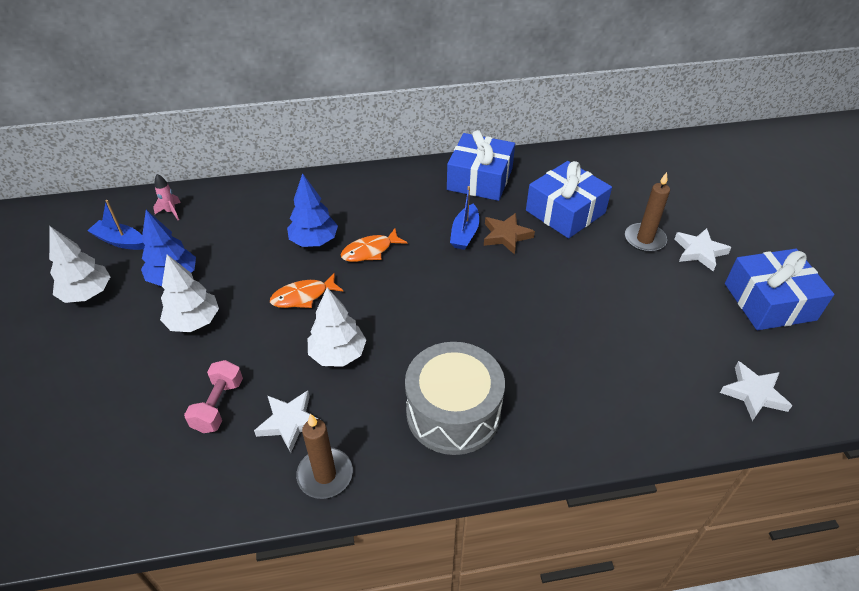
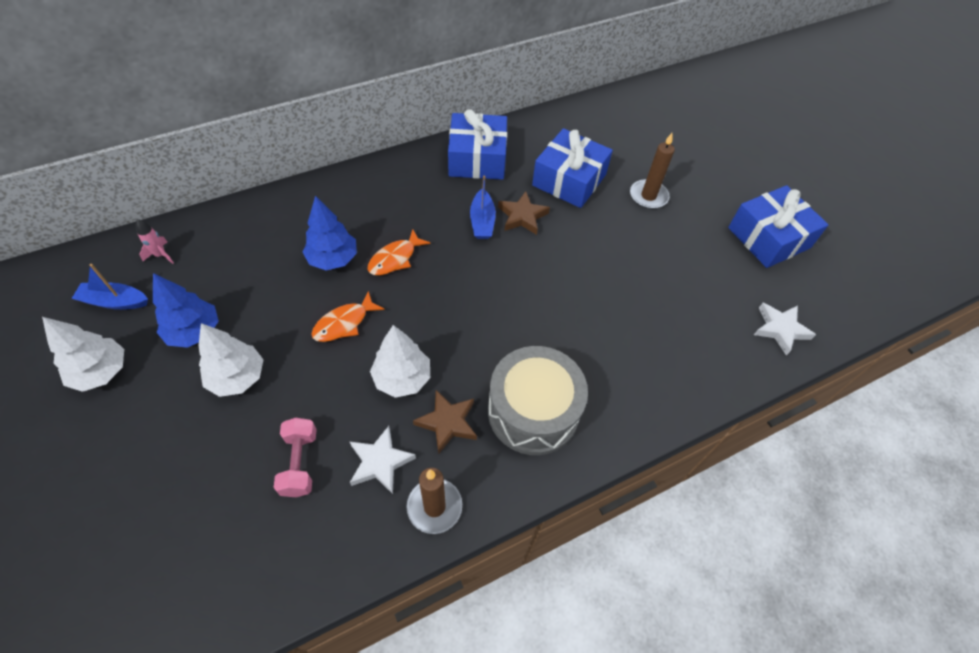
camera: 20 degrees left, 10 degrees up
(365, 402) = (447, 422): none -> brown star
(699, 252) = (698, 199): white star -> none

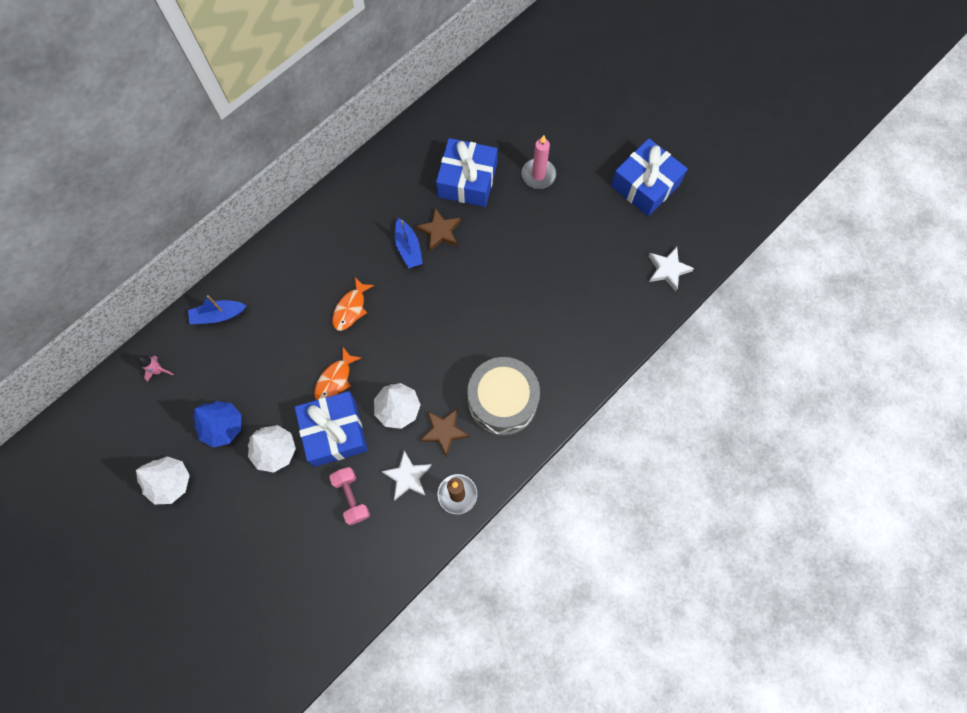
camera: 15 degrees left, 15 degrees up
(115, 301) = (146, 423): blue boat -> blue boat (218, 315)
(333, 259) = (301, 326): blue tree -> none
(477, 158) = (381, 184): blue gift -> blue gift (334, 432)
(648, 196) = (538, 175): brown candle -> pink candle

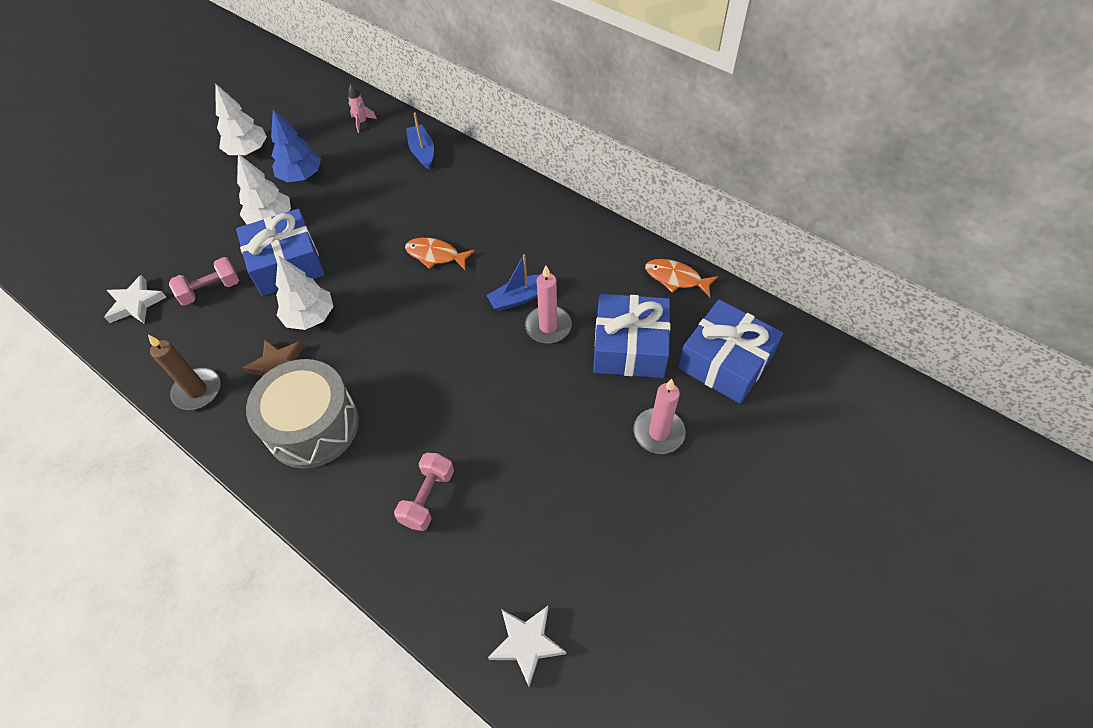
camera: 85 degrees right, 15 degrees down
(335, 379) = (349, 255): orange fish -> orange fish (676, 278)
(407, 477) = (226, 338): white star -> white star (135, 304)
(440, 231) = (548, 326): brown star -> pink candle
(569, 322) = (427, 497): none -> pink dumbbell
(645, 185) = (678, 594): blue gift -> blue gift (725, 362)

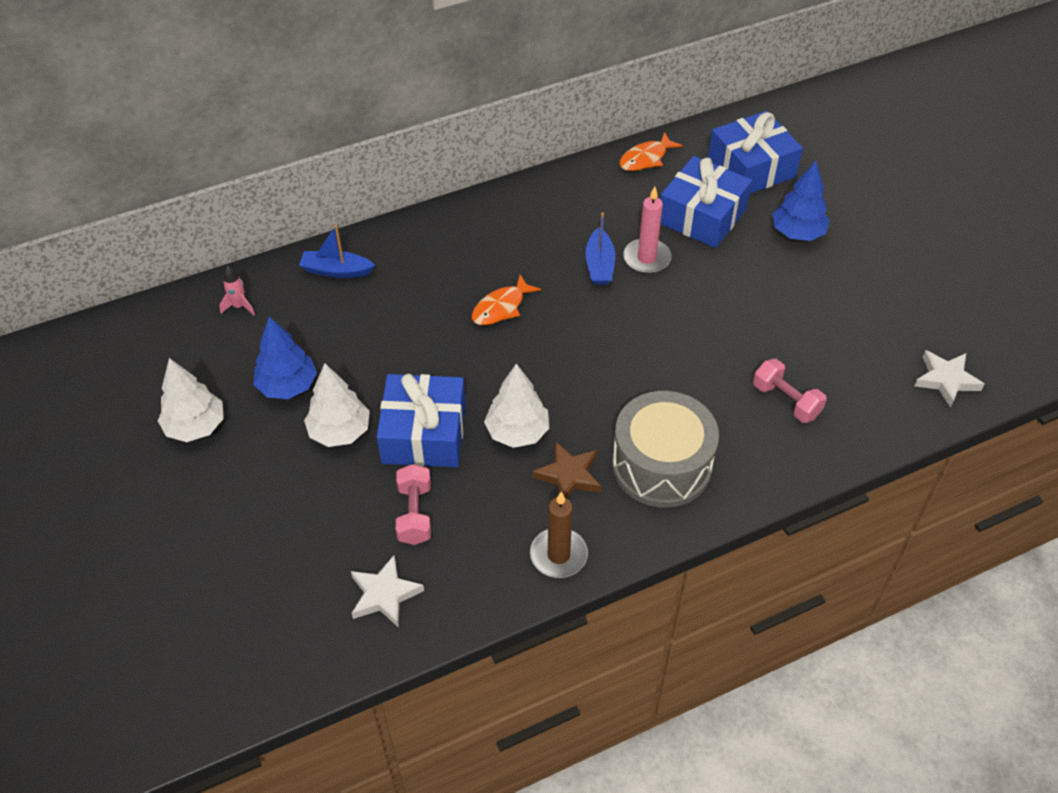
camera: 65 degrees left, 5 degrees down
(658, 432) = (797, 233): pink candle -> blue tree

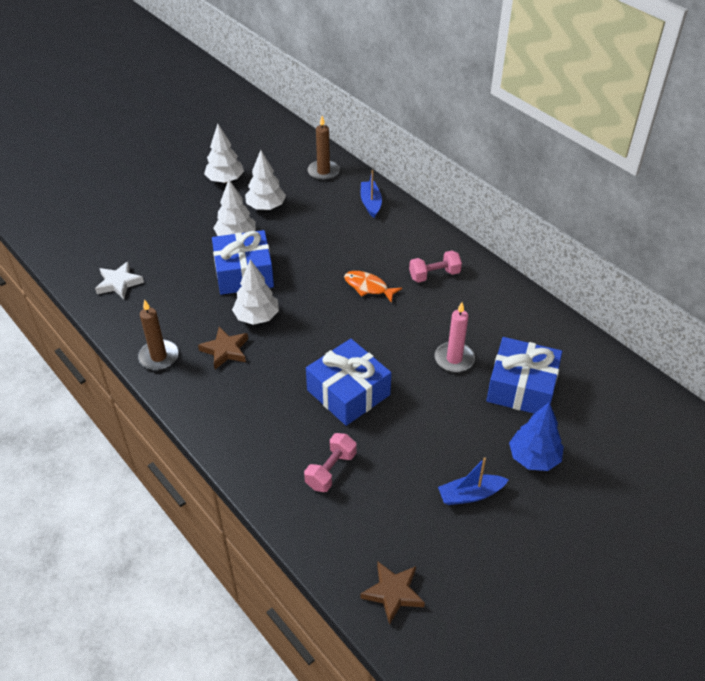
camera: 75 degrees right, 5 degrees down
(239, 306) = (323, 172): pink rocket -> brown candle
(287, 386) = (266, 207): blue tree -> white tree
(415, 514) = (179, 283): pink dumbbell -> pink dumbbell (434, 275)
(599, 265) = (434, 332): blue boat -> blue boat (470, 494)
(645, 158) = (573, 340): orange fish -> none
(661, 465) = (246, 400): grey drum -> none
(751, 168) = (603, 414): blue gift -> blue gift (348, 392)
(946, 380) = (393, 593): white star -> brown star

